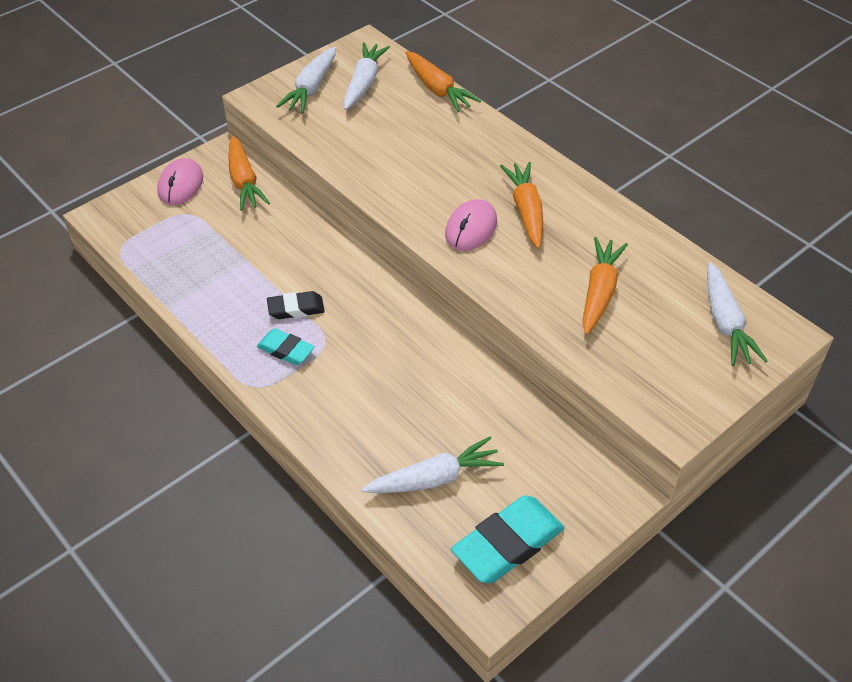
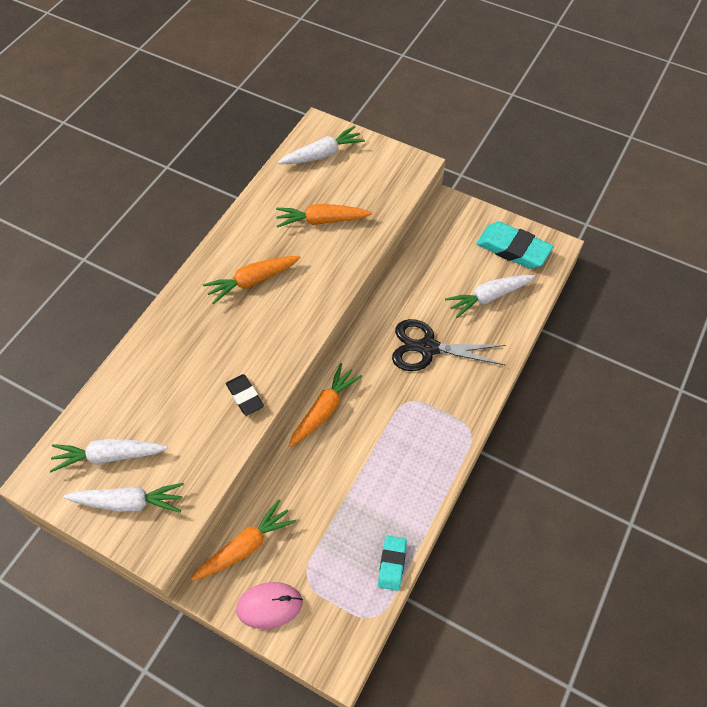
camera: 110 degrees left, 10 degrees up
(286, 350) = (428, 425): turquoise eraser -> turquoise eraser (392, 564)
(296, 308) = (384, 435): black eraser -> black eraser (245, 396)
(387, 384) = (427, 348): none -> black scissors
(434, 478) = (488, 297): white carrot -> white carrot turned 75 degrees counterclockwise
(437, 89) = (105, 389): orange carrot -> orange carrot (324, 410)
(471, 228) = (286, 311): pink mouse -> none

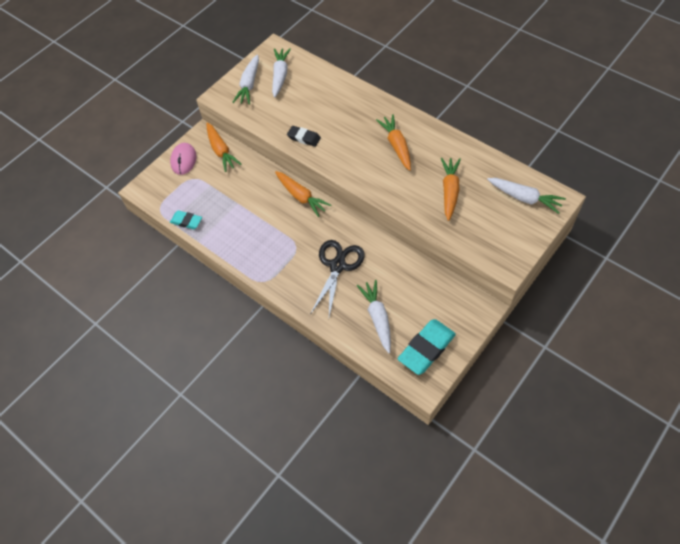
camera: 105 degrees right, 0 degrees up
(245, 396) = (304, 138): black eraser -> black eraser turned 45 degrees clockwise
(322, 154) = (524, 198): white carrot -> white carrot turned 45 degrees counterclockwise

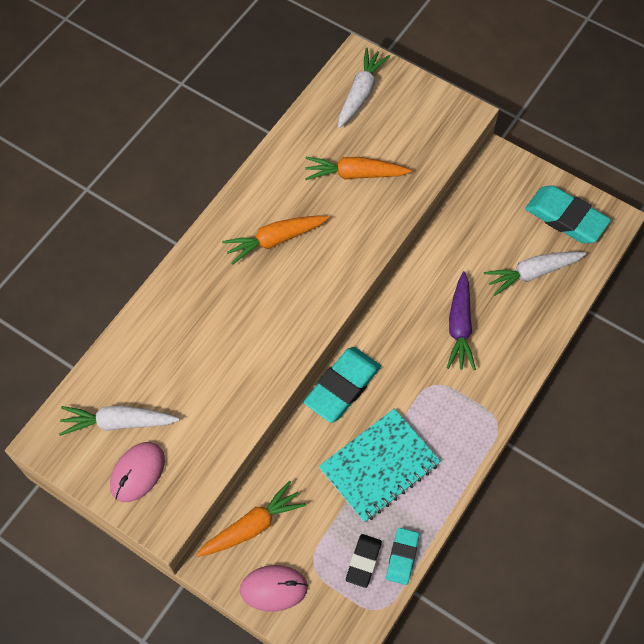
camera: 100 degrees left, 5 degrees up
(245, 213) = (379, 466): none -> turquoise notebook
(249, 84) = (137, 472): white carrot -> pink mouse
(301, 196) = (342, 387): orange carrot -> turquoise eraser
(304, 138) = (261, 369): black eraser -> black eraser (363, 561)
(337, 266) = (460, 326): black scissors -> purple carrot

